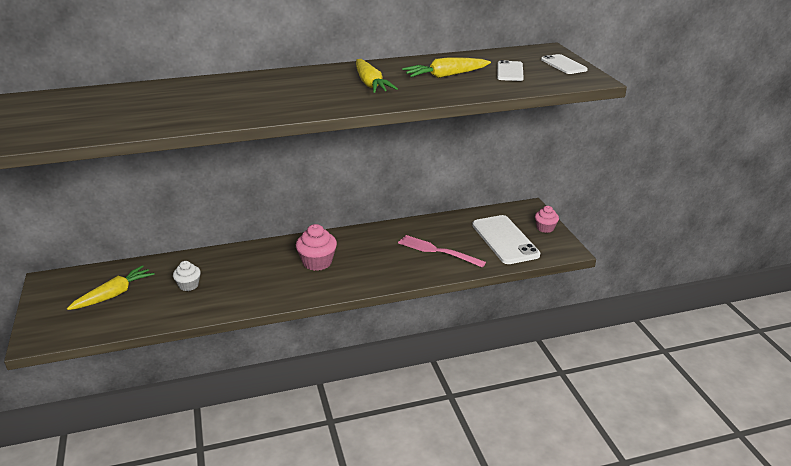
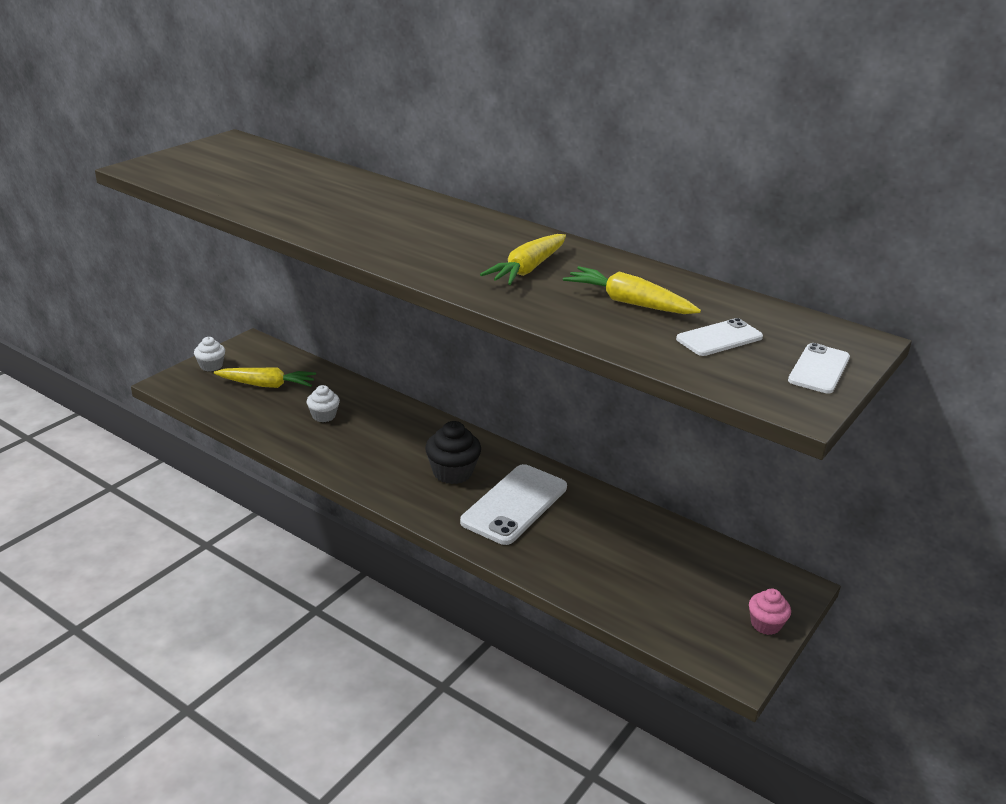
camera: 50 degrees right, 0 degrees up
(46, 310) = (211, 366): none -> white cupcake
(317, 262) = (452, 472): pink cupcake -> black cupcake
(437, 251) = (584, 549): pink fork -> none
(504, 240) = (684, 597): white phone -> white phone (514, 504)

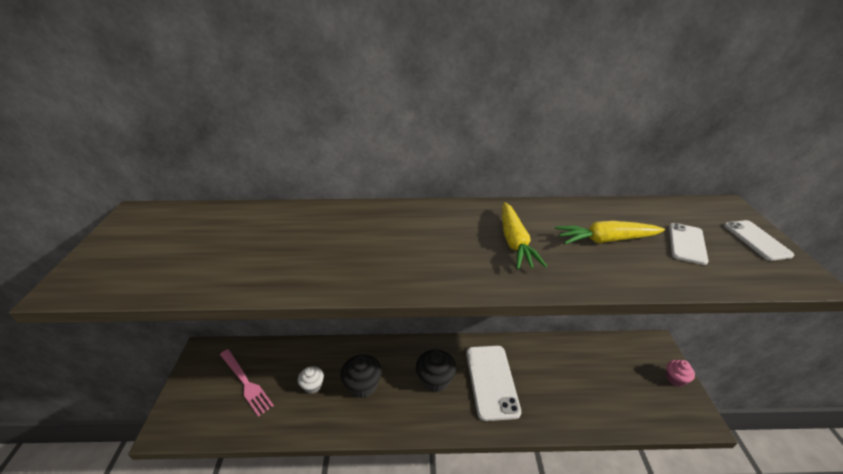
camera: 35 degrees left, 5 degrees up
(211, 366) = (186, 391): white cupcake -> none
(266, 385) = (246, 383): yellow carrot -> pink fork
(372, 439) = (363, 385): none -> black cupcake

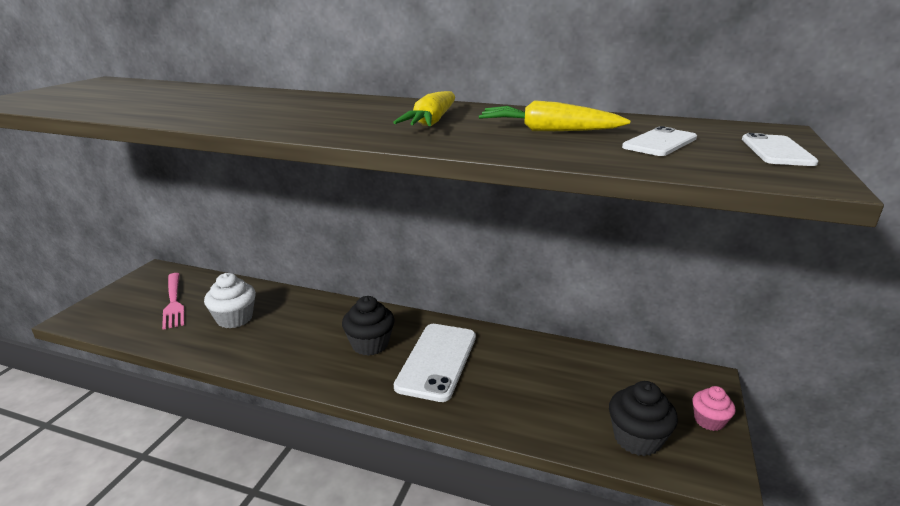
camera: 20 degrees right, 10 degrees down
(312, 386) = (234, 318): white cupcake -> white cupcake, size x1.58
(363, 385) = (286, 330): black cupcake -> black cupcake (637, 438)

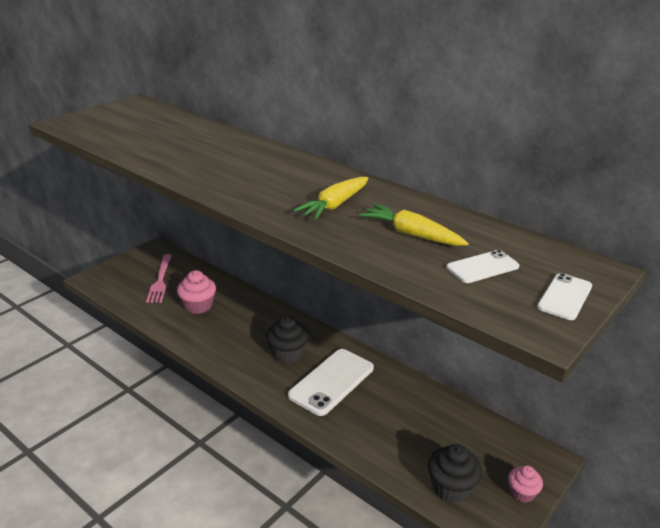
camera: 20 degrees right, 5 degrees up
(234, 318) = (198, 306): white cupcake -> pink cupcake

